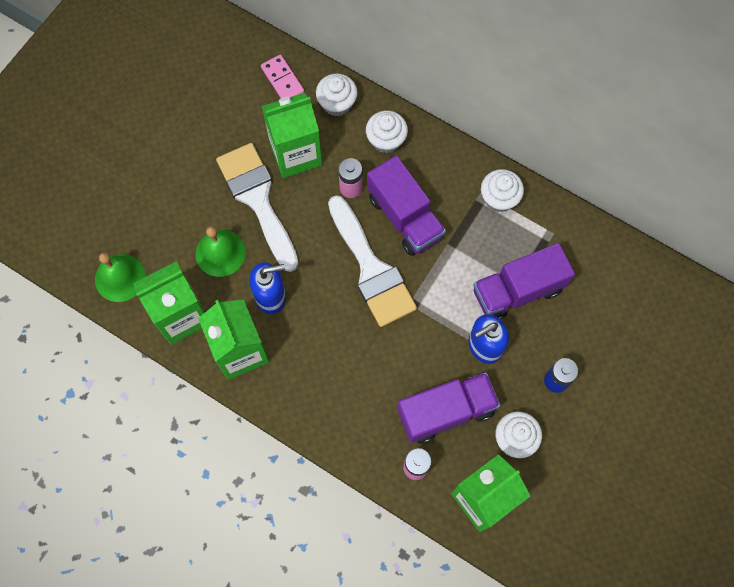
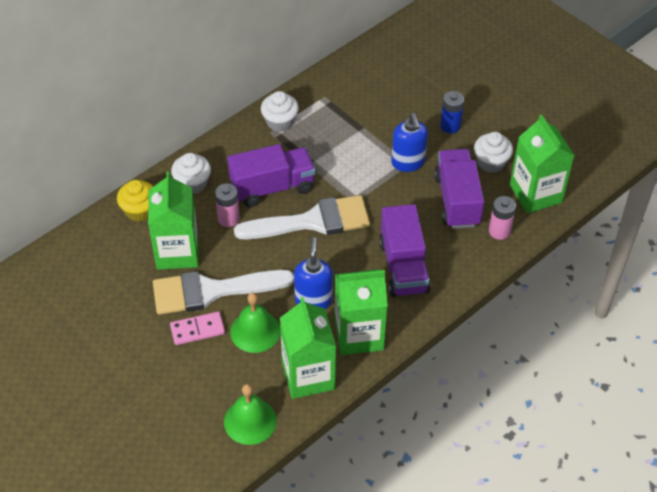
camera: 75 degrees left, 20 degrees down
(282, 80) = (95, 246): pink domino -> pink domino (197, 330)
(337, 103) = (139, 210): white cupcake -> yellow cupcake
(517, 290) = (366, 130): purple truck -> purple truck (403, 267)

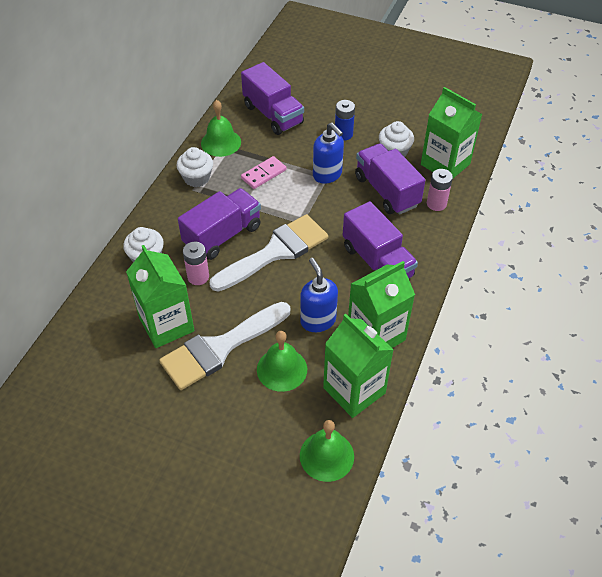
camera: 25 degrees left, 0 degrees up
(139, 210) = (108, 300): yellow cupcake -> none
(197, 330) = (227, 390): pink domino -> pink domino (264, 174)
(323, 93) = (221, 142): none -> green bell
(391, 81) = (273, 114): none -> purple truck

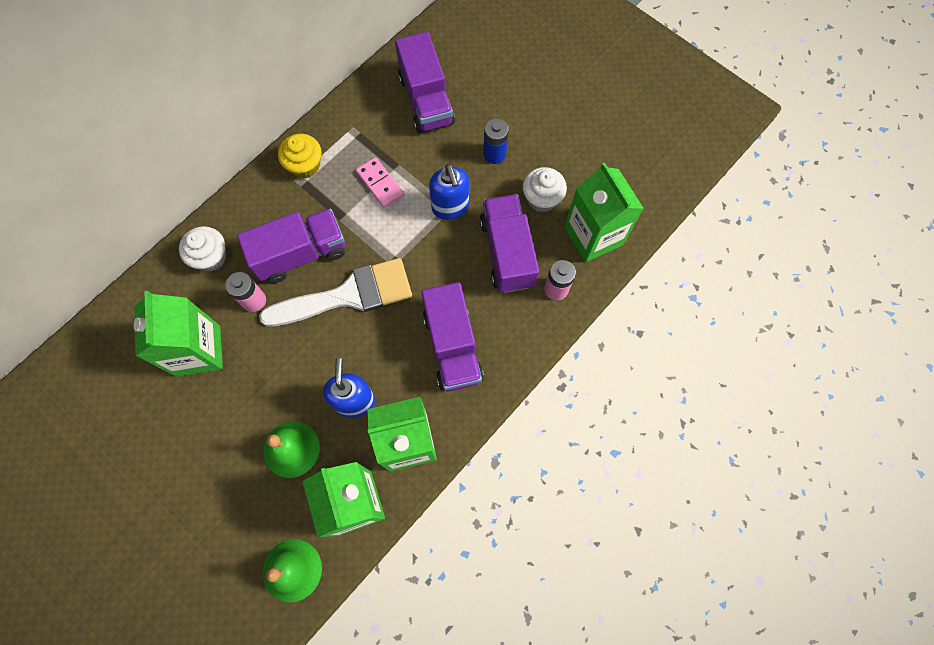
camera: 20 degrees right, 20 degrees up
(196, 178) = (305, 165): white cupcake -> yellow cupcake
(220, 348) = (240, 399): white brush -> none
(221, 142) = (351, 123): green bell -> none
(264, 174) = (380, 183): pink domino -> pink domino turned 75 degrees clockwise

